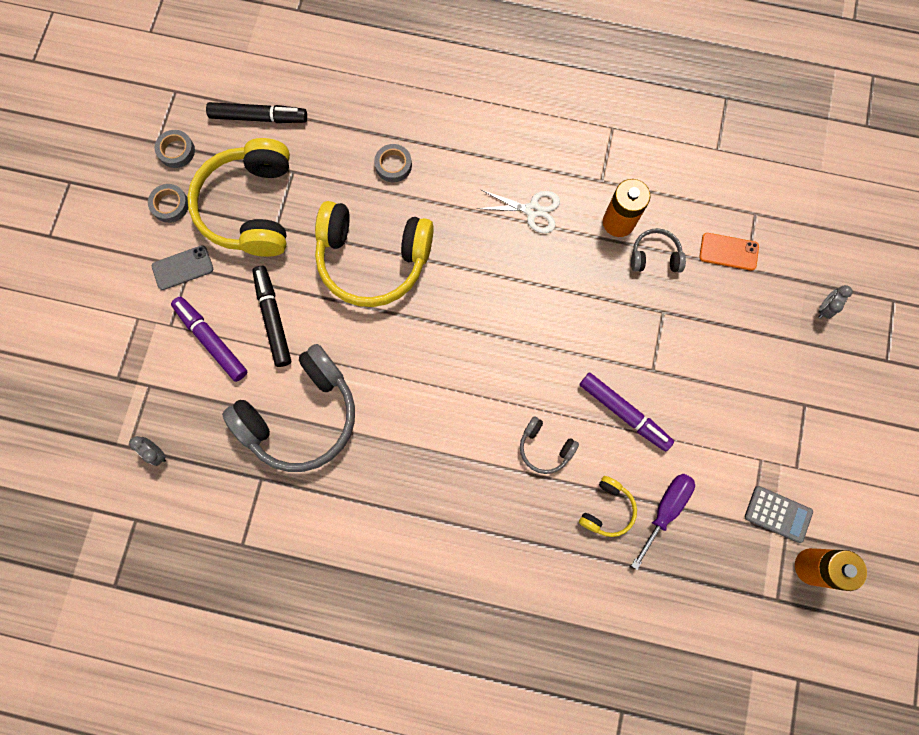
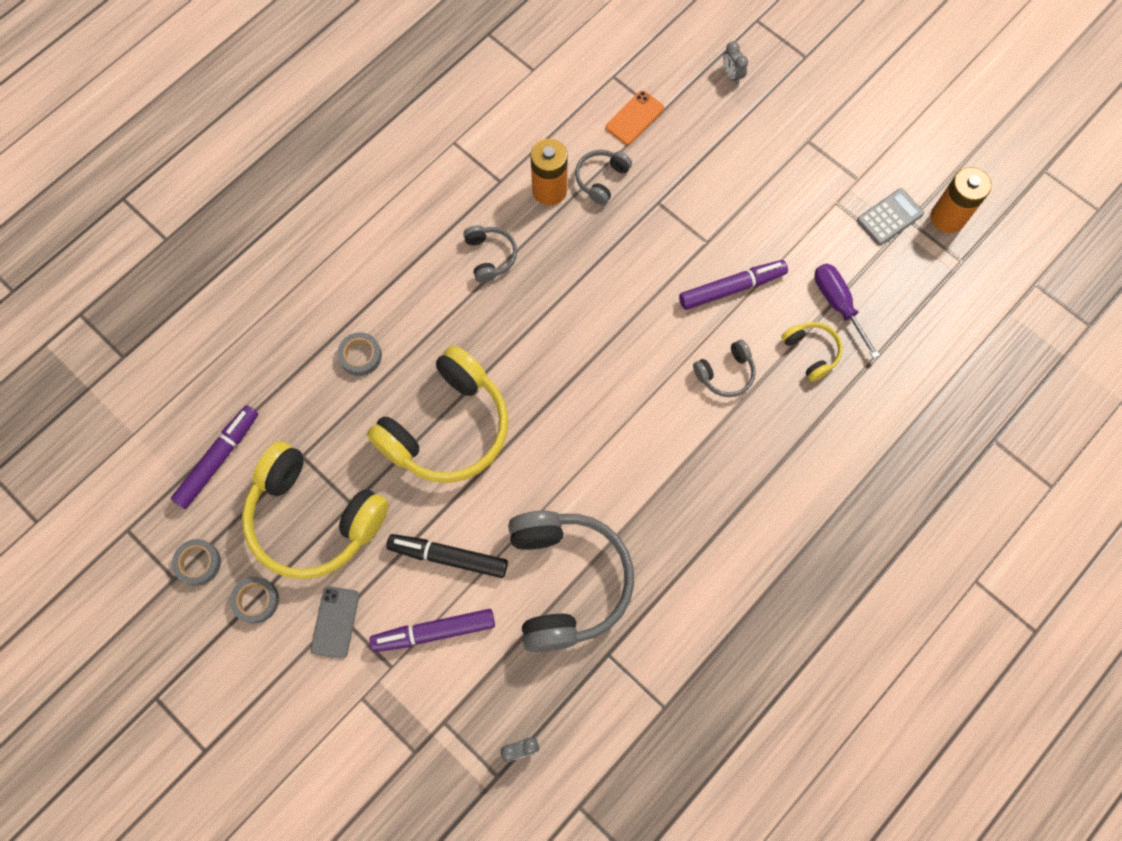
camera: 60 degrees left, 5 degrees down
(259, 117) = (218, 459): black marker -> purple marker
(532, 210) = (490, 256): white scissors -> grey headphones

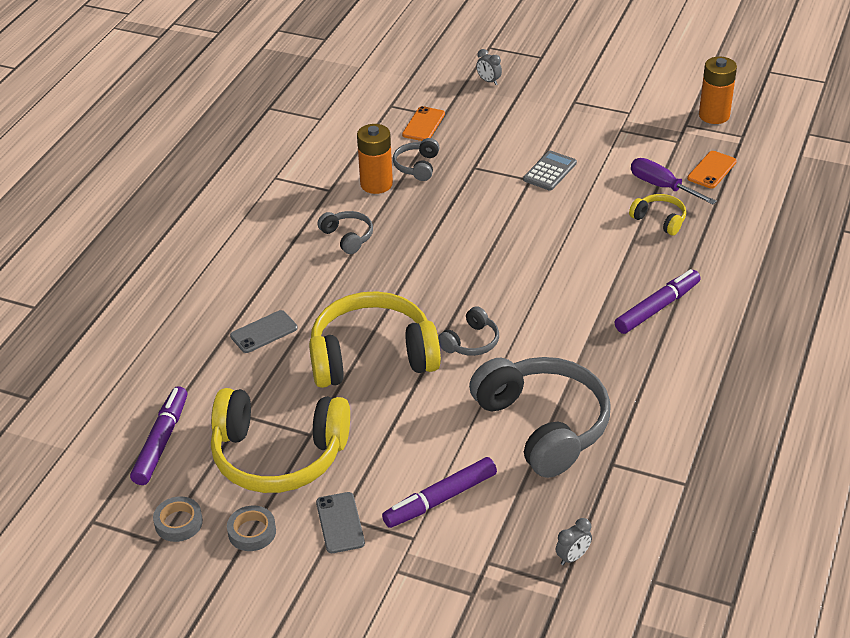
camera: 20 degrees left, 30 degrees down
(360, 356) = (264, 332): grey tape -> grey phone
(447, 428) = (372, 356): yellow headphones -> yellow headphones turned 120 degrees counterclockwise
(448, 557) = (423, 442): black marker -> none
(725, 373) = (597, 252): grey headphones -> grey headphones (471, 342)
(731, 288) = (568, 200): purple marker -> purple marker (657, 308)
(889, 217) = (668, 127): grey calculator -> grey calculator (550, 171)
(902, 300) = (712, 170): none -> orange phone

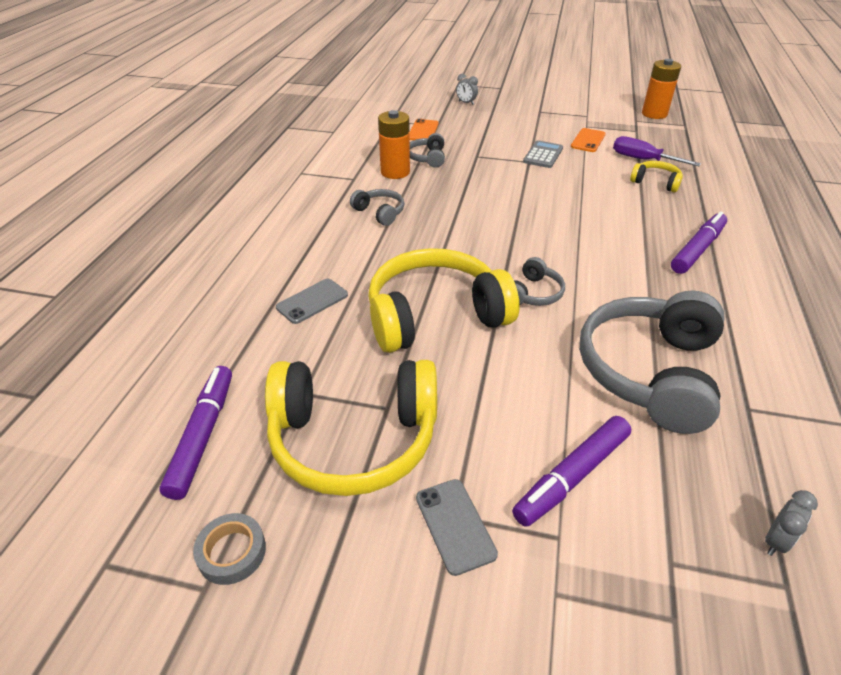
camera: 10 degrees left, 0 degrees up
(252, 532) = (337, 554): grey tape -> none
(543, 425) = (649, 372): grey headphones -> grey headphones turned 120 degrees counterclockwise
(712, 170) = (676, 147): orange phone -> orange phone (588, 140)

